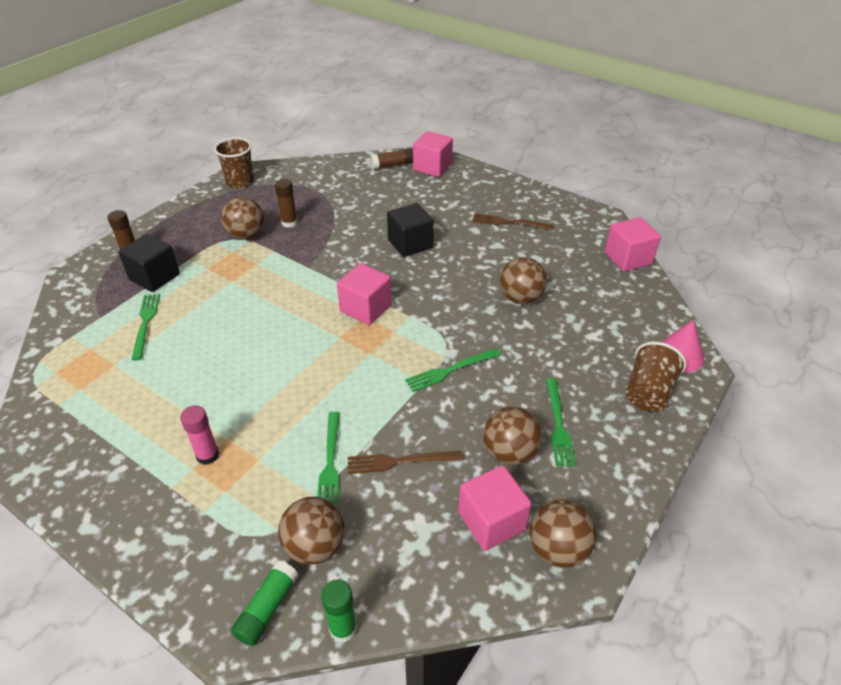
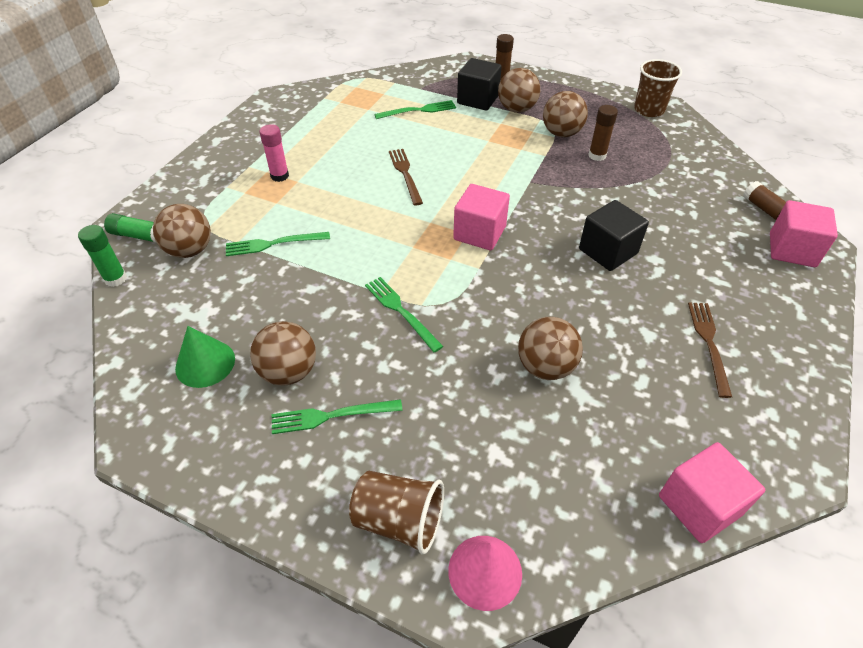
camera: 80 degrees right, 5 degrees up
(400, 461) = (276, 288): brown fork -> brown fork (405, 174)
(491, 521) = (205, 363): pink cube -> green cone
(557, 549) = (168, 420): brown ball -> brown ball (516, 109)

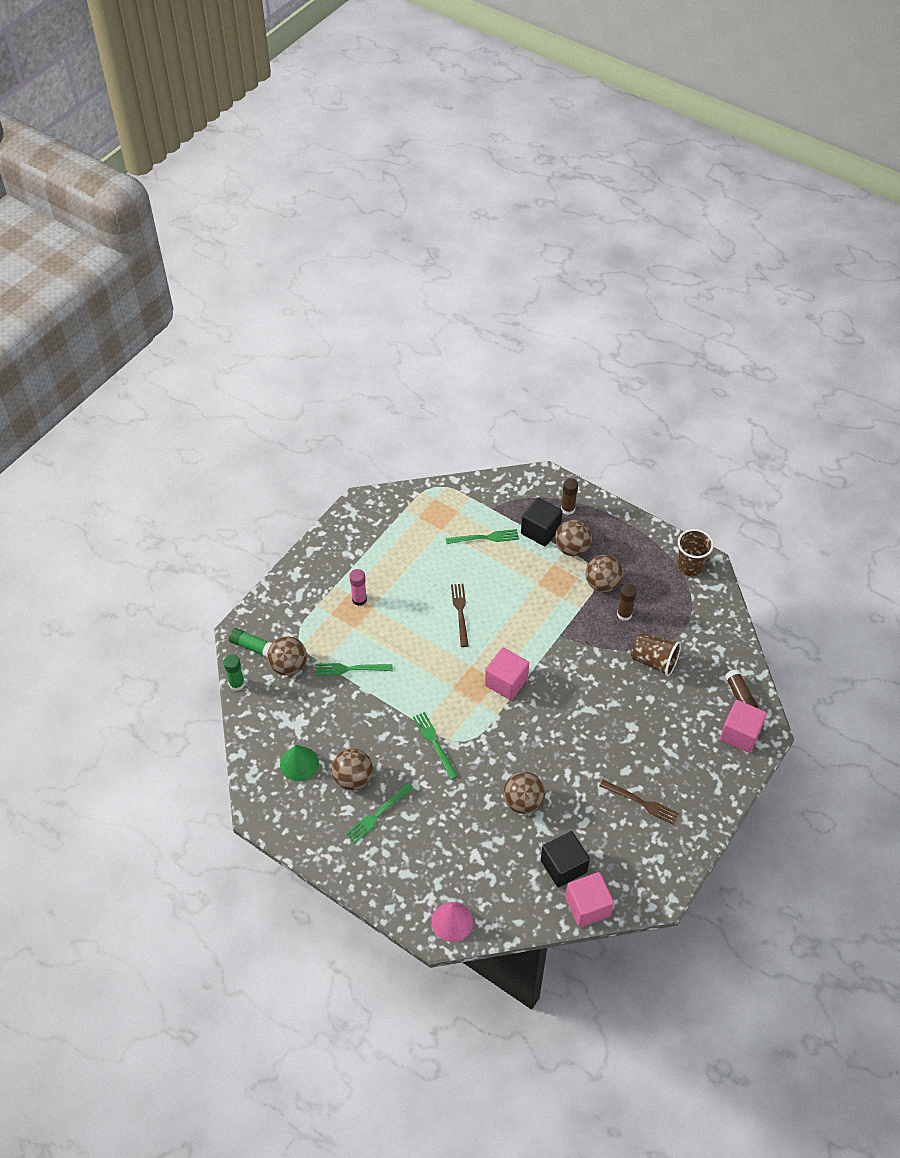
camera: 10 degrees right, 5 degrees up
(332, 416) = (378, 814): green fork -> green fork turned 45 degrees counterclockwise
(399, 520) = (409, 885): brown cup -> brown cup (654, 661)
(608, 251) = (598, 714): black cube -> black cube (563, 866)
(709, 344) = (641, 802): brown fork -> brown fork turned 105 degrees clockwise

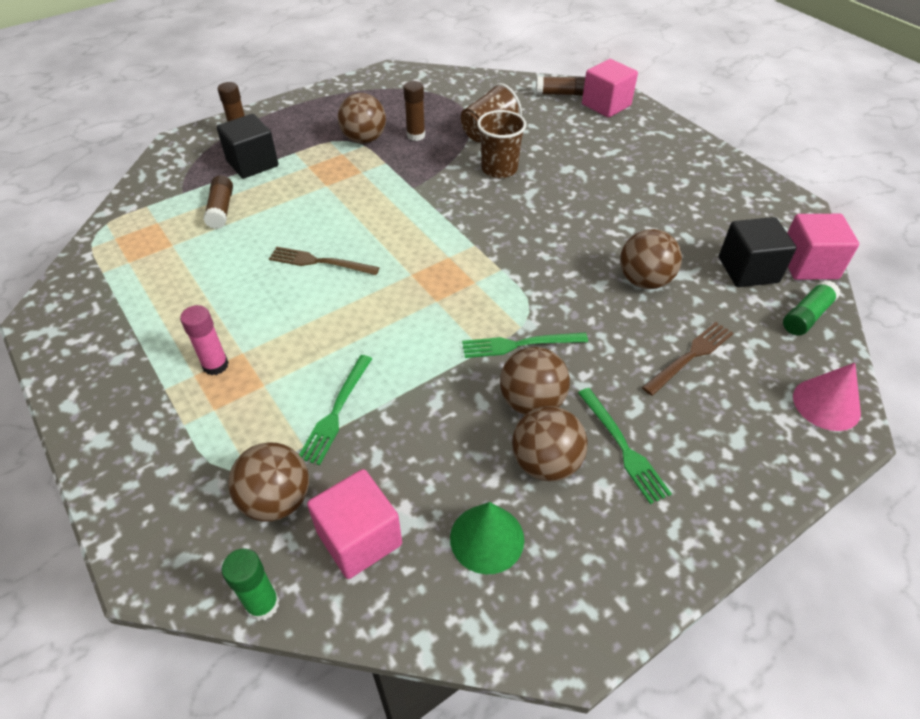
camera: 70 degrees left, 5 degrees down
(252, 646) = (196, 552): green glue stick -> green glue stick (806, 316)
(485, 538) = (221, 210): green fork -> brown glue stick
(506, 682) = (455, 249): pink cube -> pink cube (359, 538)
(572, 548) = (298, 147): brown ball -> brown ball (531, 402)
(641, 802) = (671, 187): brown fork -> brown fork (690, 356)
(690, 566) = (384, 81): brown cup -> brown cup (499, 169)

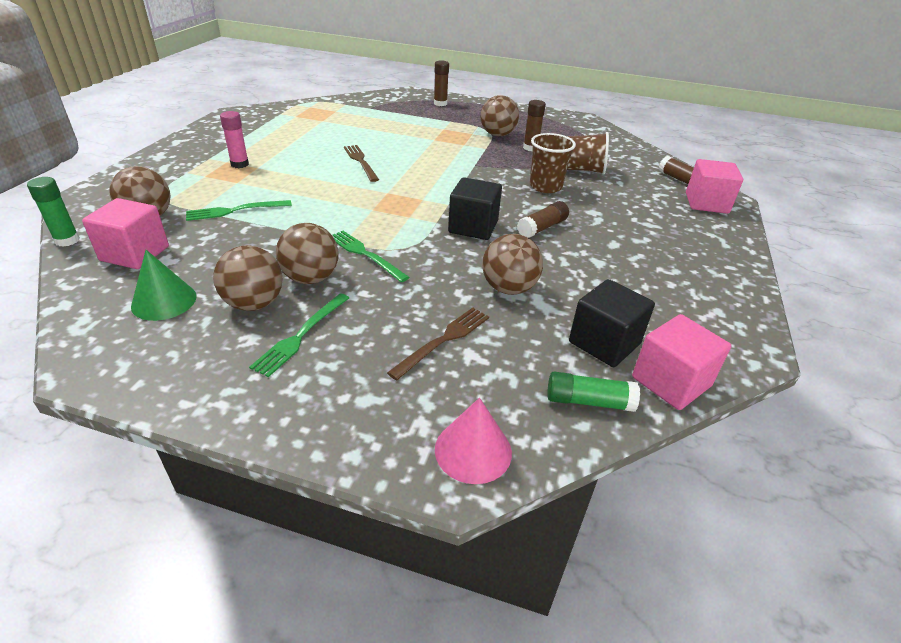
camera: 50 degrees right, 10 degrees down
(221, 210) = (368, 121): brown glue stick -> brown glue stick (542, 228)
(252, 163) = (421, 114): black cube -> black cube (473, 227)
(690, 356) = (443, 341): brown fork -> brown fork turned 60 degrees counterclockwise

